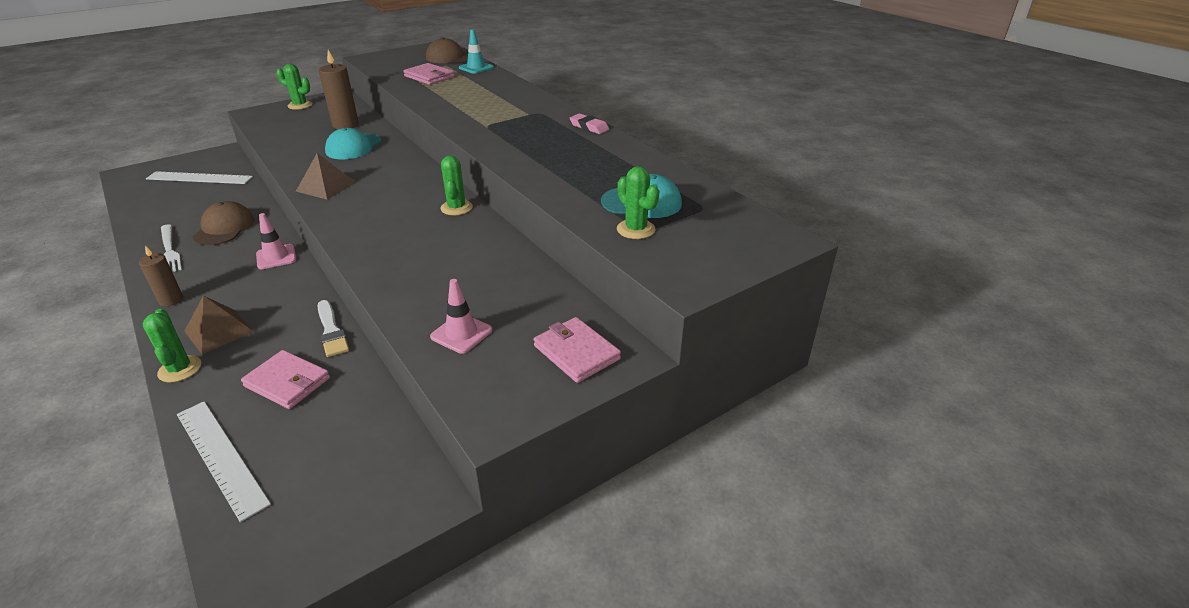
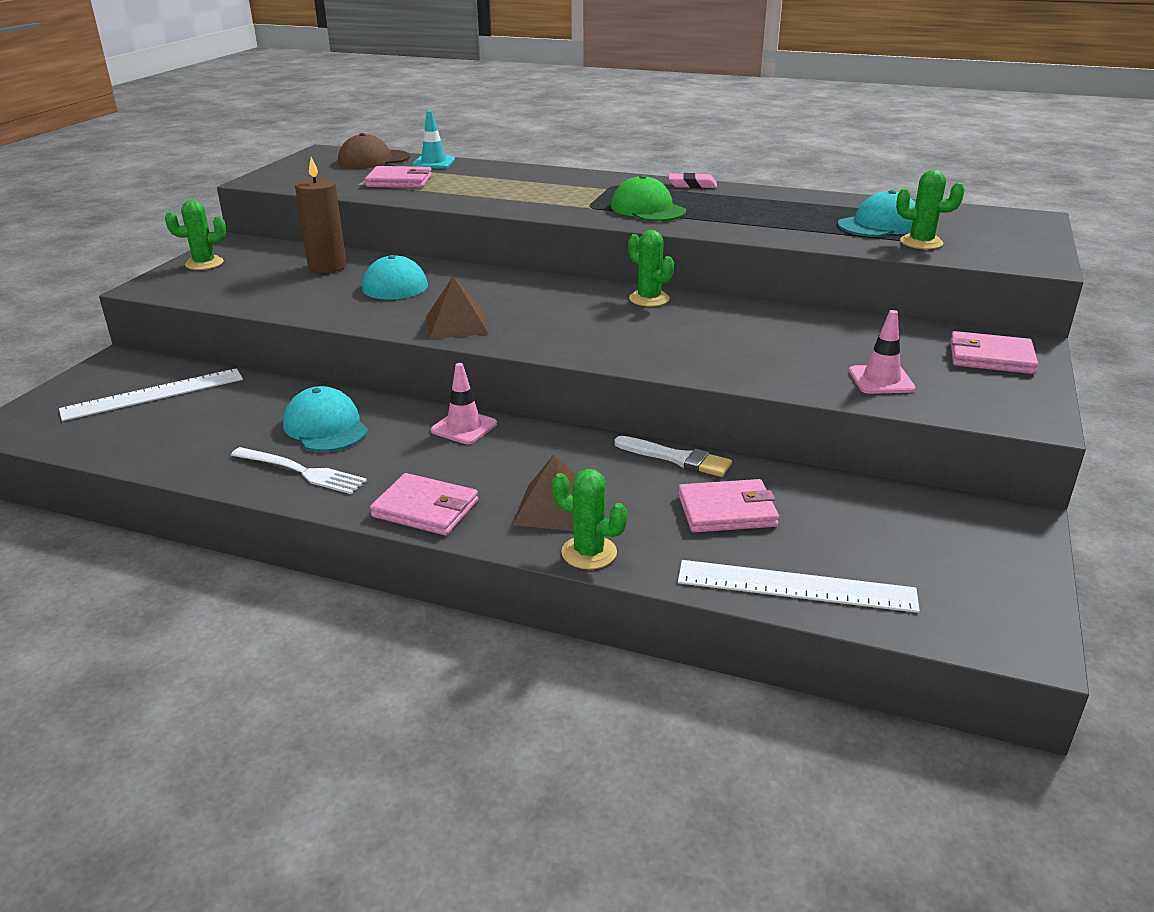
camera: 35 degrees left, 5 degrees down
(171, 300) = (426, 509): brown candle -> pink wallet
(224, 228) = (326, 427): brown cap -> turquoise cap
(516, 138) = (648, 209): none -> green cap

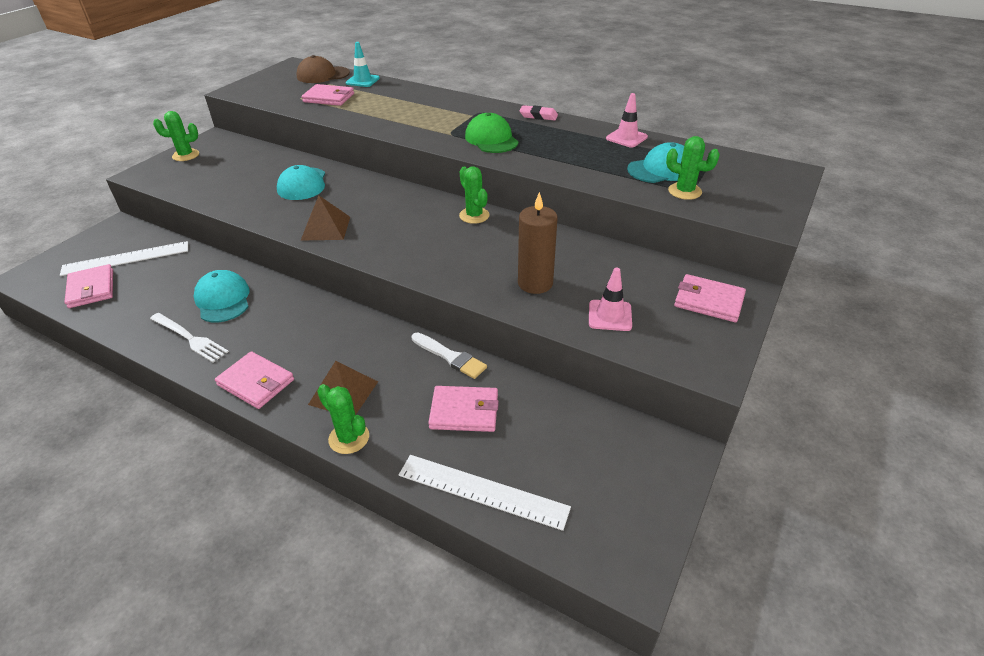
camera: 10 degrees right, 10 degrees up
(120, 431) = (91, 289): none -> pink wallet
(327, 267) = (264, 165): brown candle -> brown candle (535, 283)
(464, 427) = (314, 310): pink traffic cone -> pink traffic cone (626, 138)

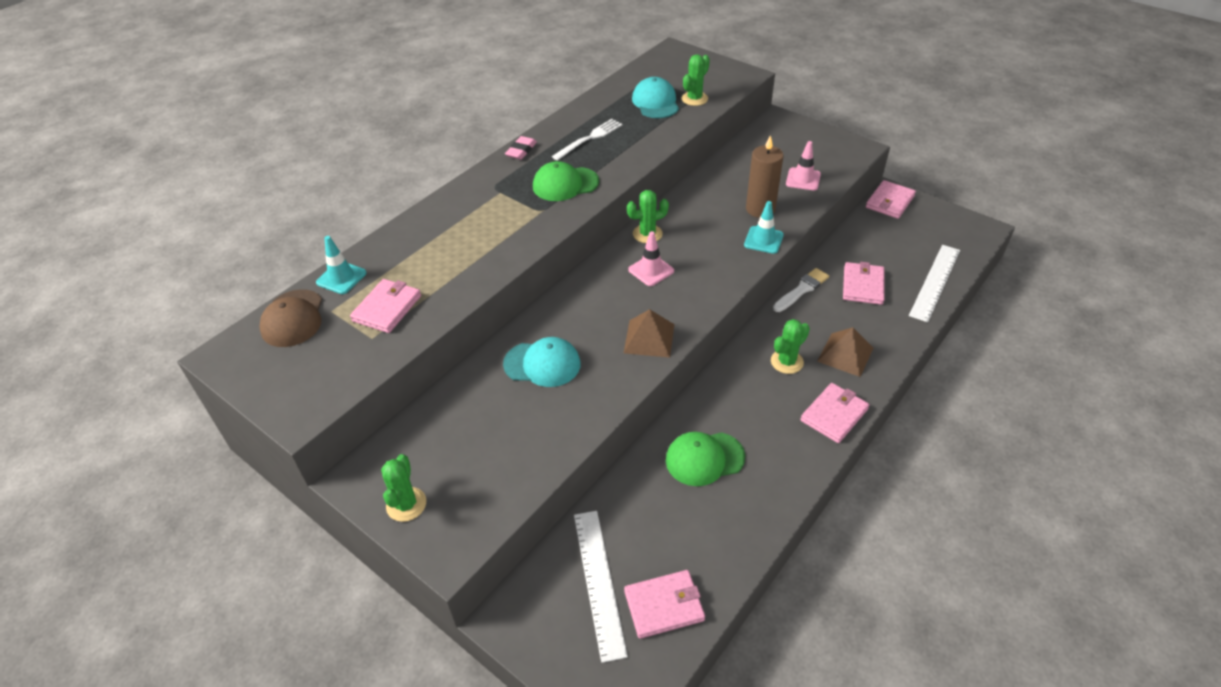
camera: 80 degrees left, 5 degrees up
(190, 338) = (769, 478): white fork -> white fork (589, 138)
(223, 300) = (704, 458): turquoise cap -> green cap
(349, 438) = (894, 350): green cactus -> green cactus (787, 362)
(477, 287) = (763, 240): none -> turquoise traffic cone
(626, 138) = (591, 109): pink traffic cone -> pink traffic cone (651, 270)
(708, 301) = (787, 135): pink wallet -> pink wallet (889, 202)

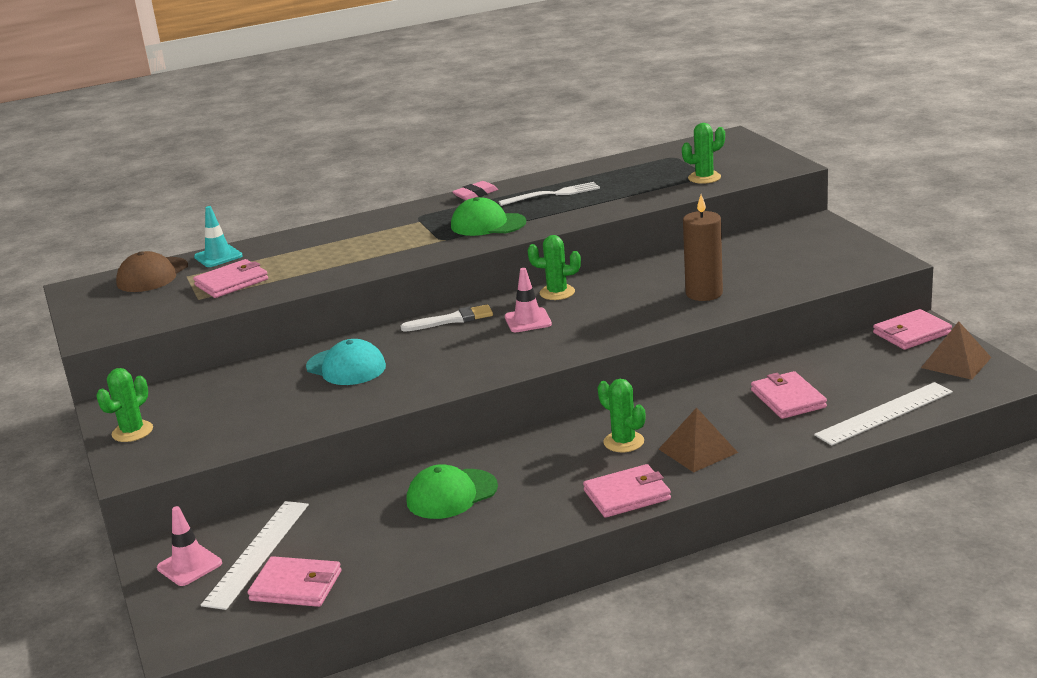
camera: 30 degrees right, 20 degrees down
(649, 338) = (466, 369): brown pyramid -> brown pyramid (956, 362)
(655, 102) = (657, 175): turquoise cap -> none
(704, 458) = (451, 494): green cap -> green cap turned 45 degrees counterclockwise
(763, 240) = (677, 318): turquoise traffic cone -> none
(787, 362) = (623, 442): green cactus -> green cactus turned 60 degrees clockwise
(802, 289) = (710, 388): white brush -> white brush (452, 320)
(803, 179) = (785, 277): pink traffic cone -> pink traffic cone (189, 565)
(863, 285) = (788, 399): pink wallet -> pink wallet turned 60 degrees counterclockwise

